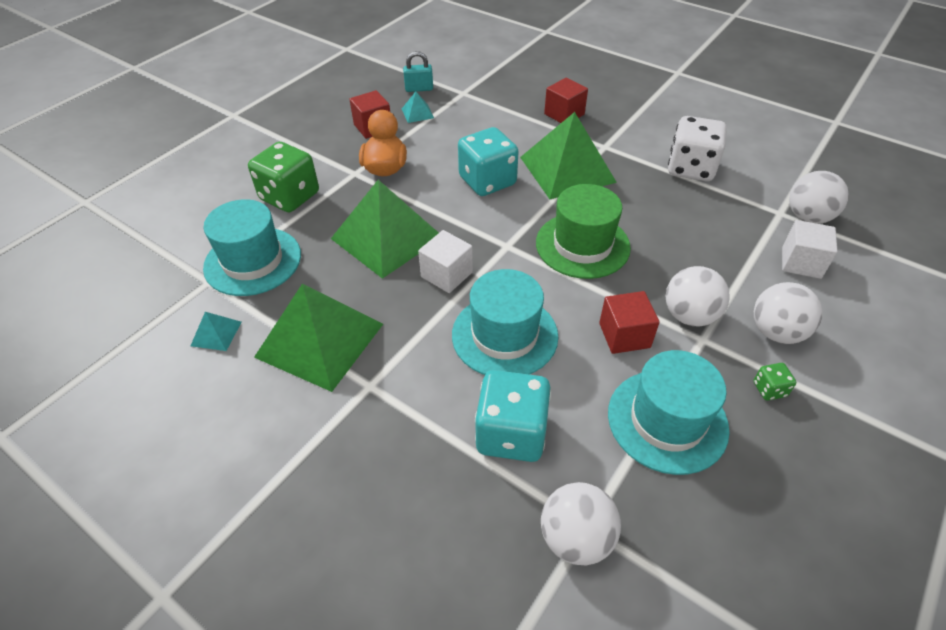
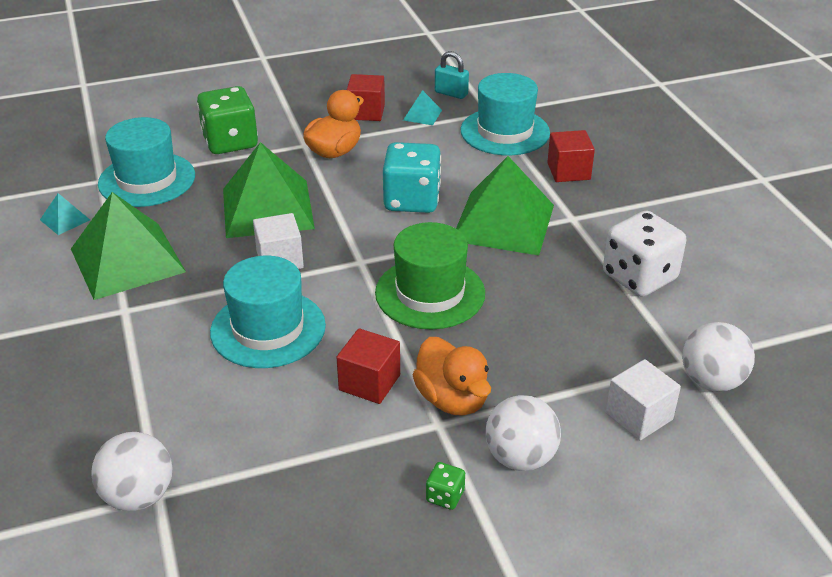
camera: 35 degrees right, 10 degrees down
(511, 433) = (182, 400): turquoise dice -> none
(667, 420) = (318, 464): turquoise hat -> turquoise hat (505, 132)
(689, 315) = (452, 399): white ball -> orange duck

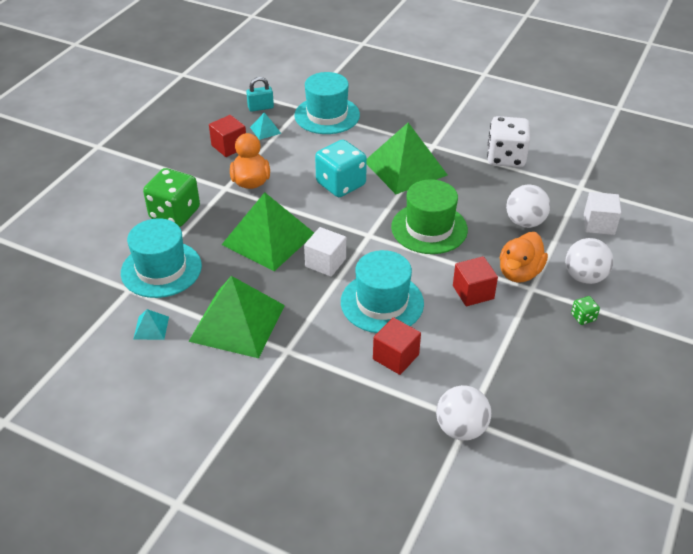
camera: 45 degrees left, 5 degrees up
(452, 399) = (519, 272): orange duck -> orange duck turned 105 degrees clockwise
(568, 171) = (393, 120): red cube -> red cube (395, 357)
(711, 381) = (601, 188): white ball -> white ball (525, 222)

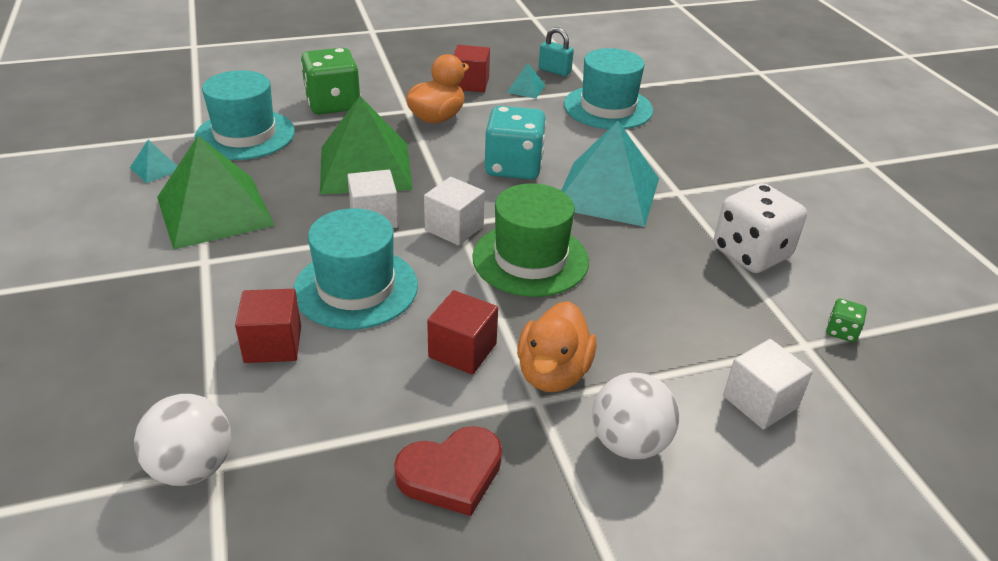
camera: 45 degrees right, 5 degrees down
(371, 238) = (454, 228): none -> white cube
(405, 168) = (607, 193): green pyramid -> turquoise pyramid
(519, 272) = (553, 373): orange duck -> orange duck turned 60 degrees counterclockwise
(525, 222) = (656, 329): white ball -> none
(550, 342) = (451, 474): none -> red heart
(583, 317) = (543, 484): green dice -> green dice (841, 331)

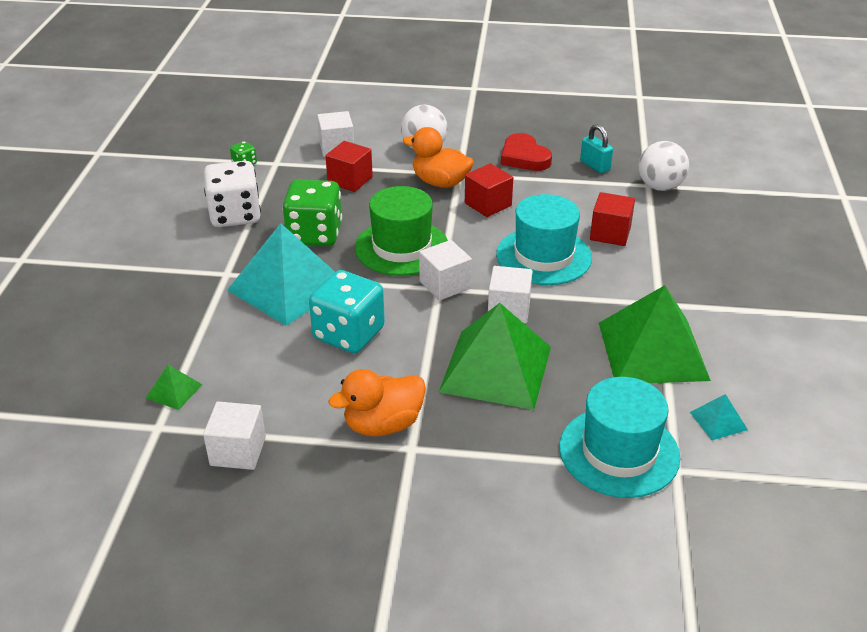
camera: 155 degrees left, 0 degrees up
(333, 104) = (500, 484): green dice -> green dice (315, 234)
(451, 474) = (524, 157): red heart -> red heart turned 120 degrees counterclockwise
(470, 83) = (300, 481): red cube -> red cube (350, 180)
(526, 89) = (238, 451): turquoise pyramid -> white cube
(553, 373) = (440, 182): orange duck -> orange duck turned 105 degrees counterclockwise
(554, 71) = (168, 479): turquoise padlock -> turquoise padlock (595, 166)
(608, 108) = (174, 391): turquoise hat -> green pyramid

